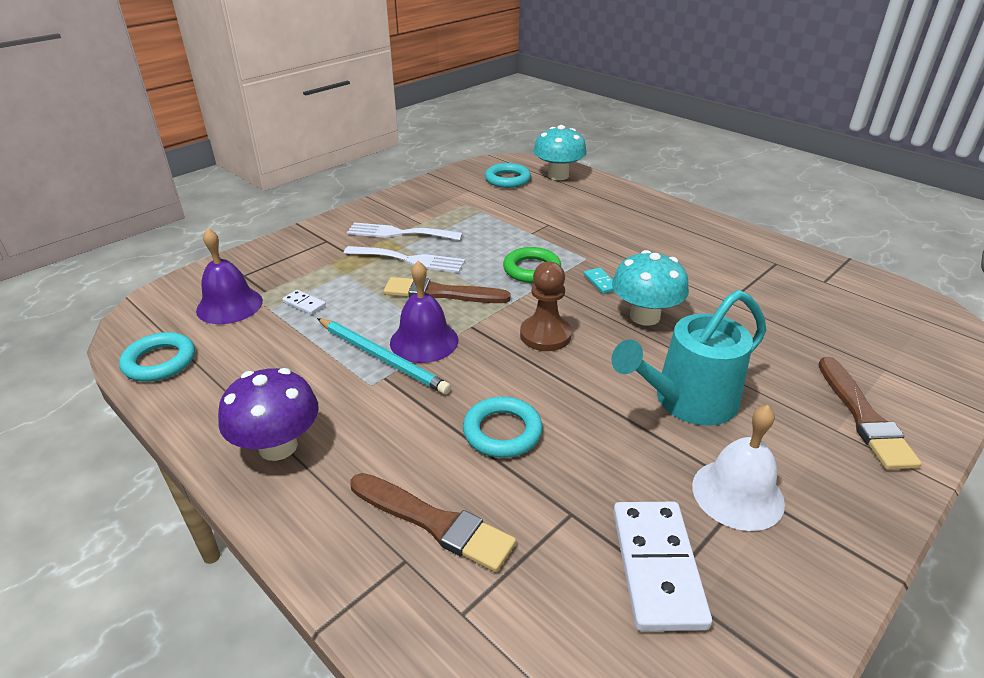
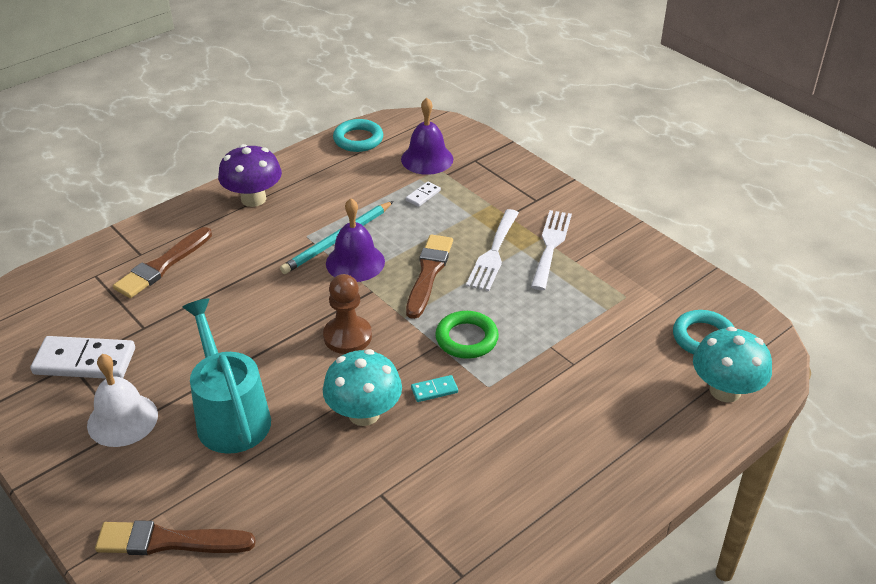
camera: 95 degrees right, 5 degrees up
(502, 432) = (232, 300): turquoise ring -> none

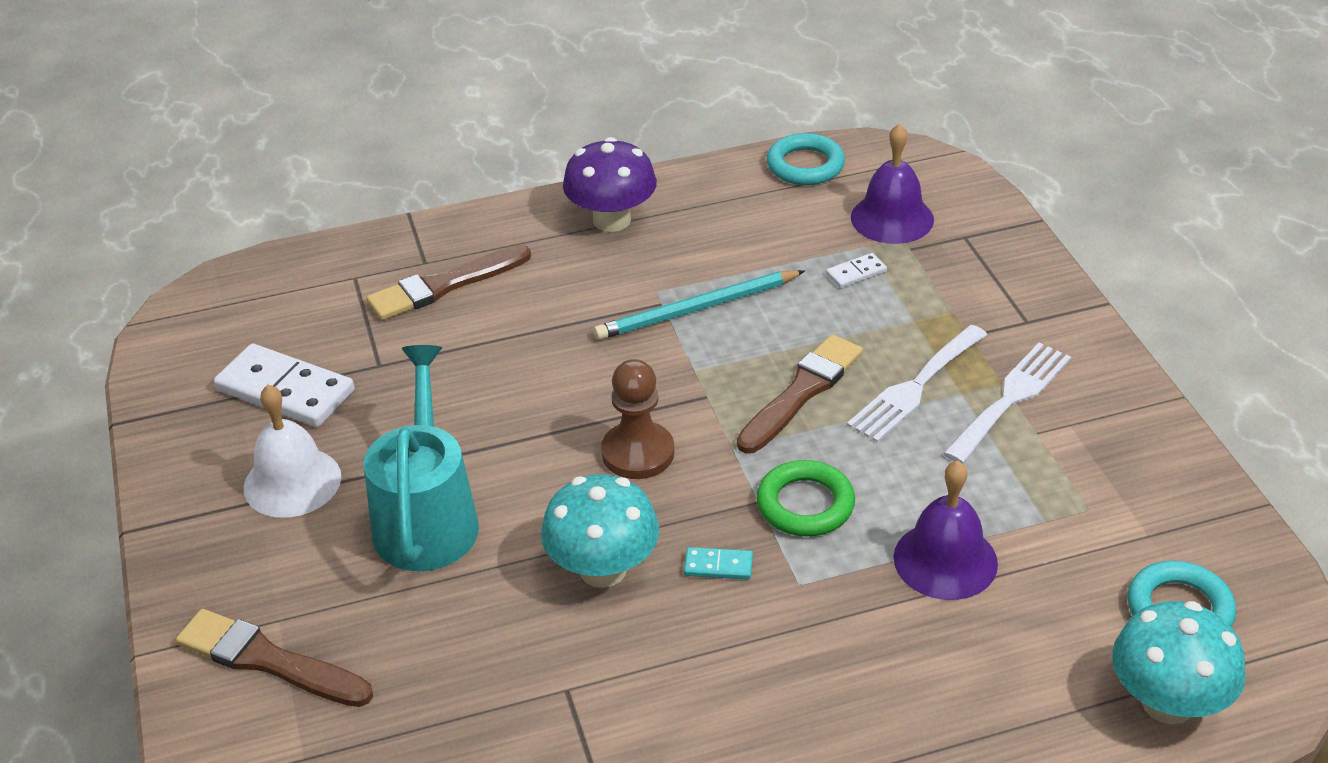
camera: 25 degrees right, 0 degrees up
(355, 262) = (704, 348): purple bell -> purple bell (945, 560)

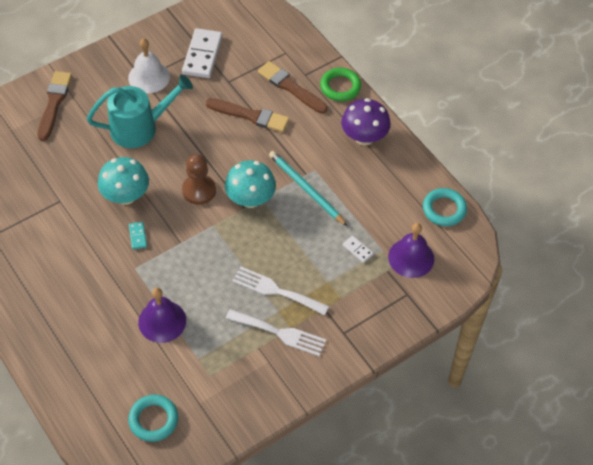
camera: 70 degrees right, 15 degrees up
(802, 392) = (258, 244): brown brush -> brown brush (250, 116)
(805, 504) = (183, 261): green ring -> green ring (340, 87)
(1167, 703) = (97, 419): turquoise mushroom -> turquoise mushroom (250, 199)

